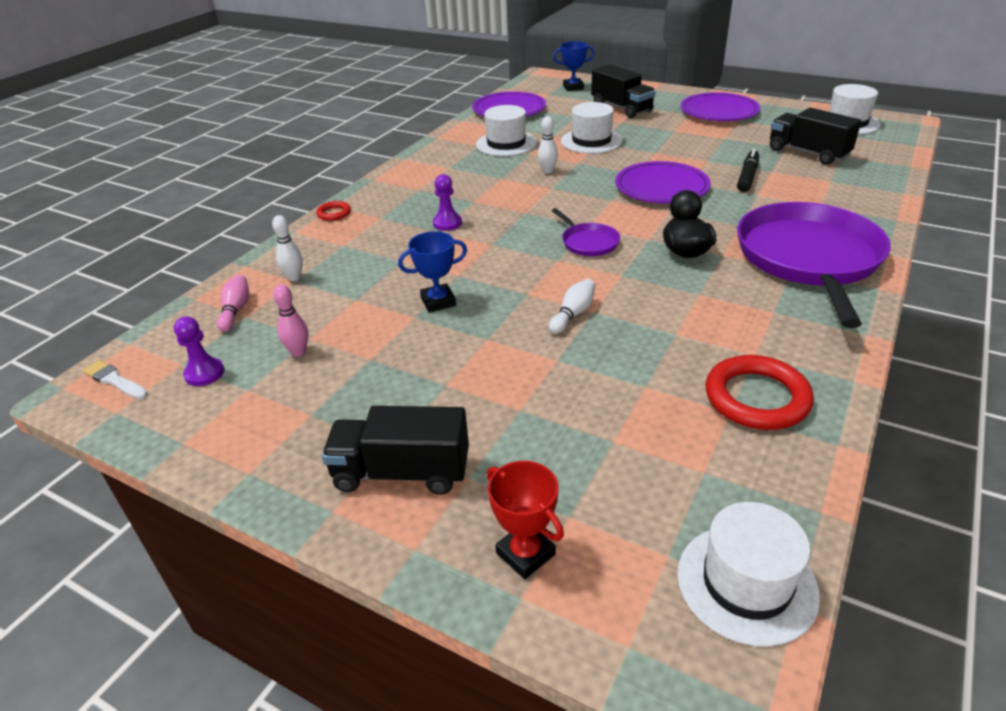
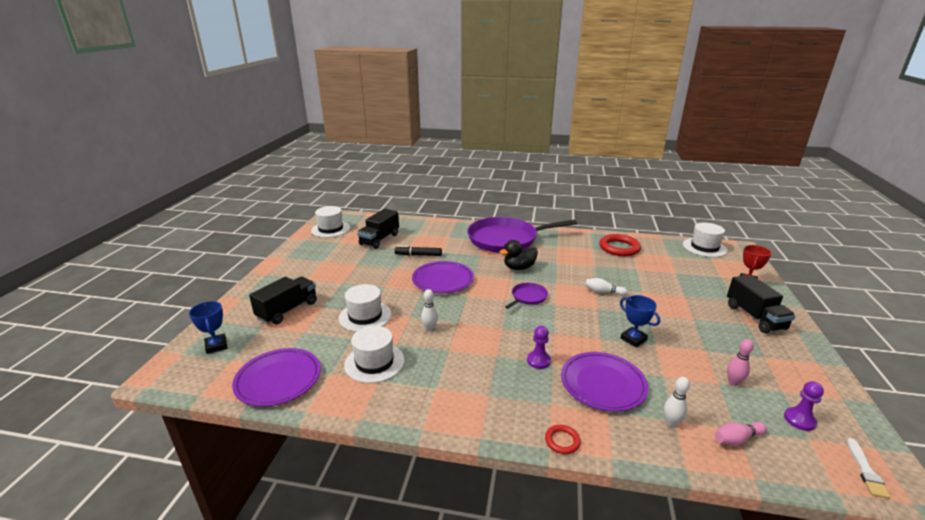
camera: 110 degrees left, 10 degrees down
(719, 112) = (304, 268): purple plate -> purple plate (602, 384)

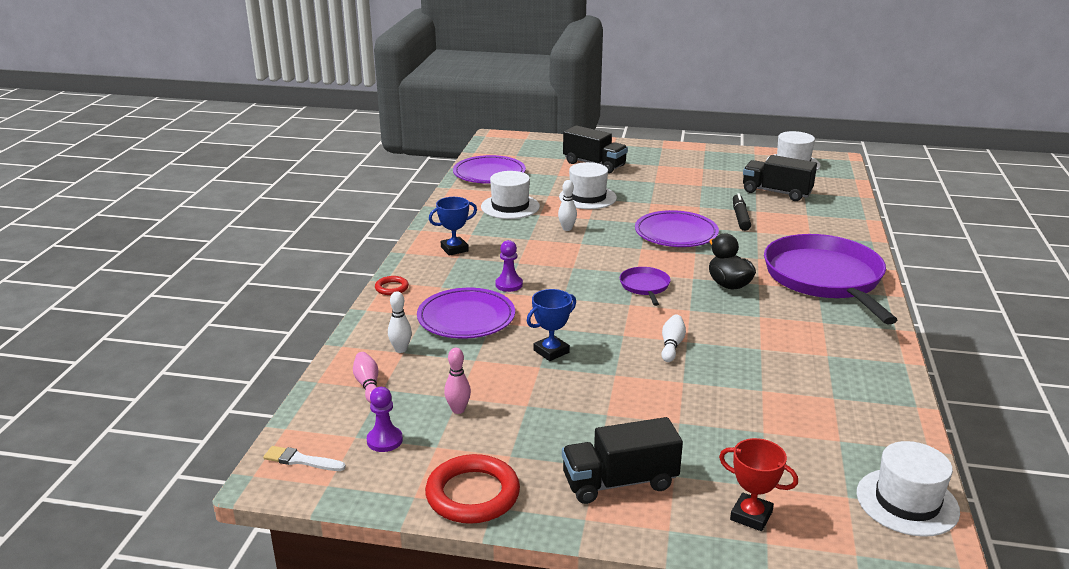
camera: 90 degrees right, 0 degrees up
(216, 346) = (535, 147): blue trophy -> blue trophy (454, 249)
(528, 297) = (645, 286): purple pan -> purple pan turned 135 degrees counterclockwise
(619, 248) = (846, 385): red ring -> red ring (473, 494)

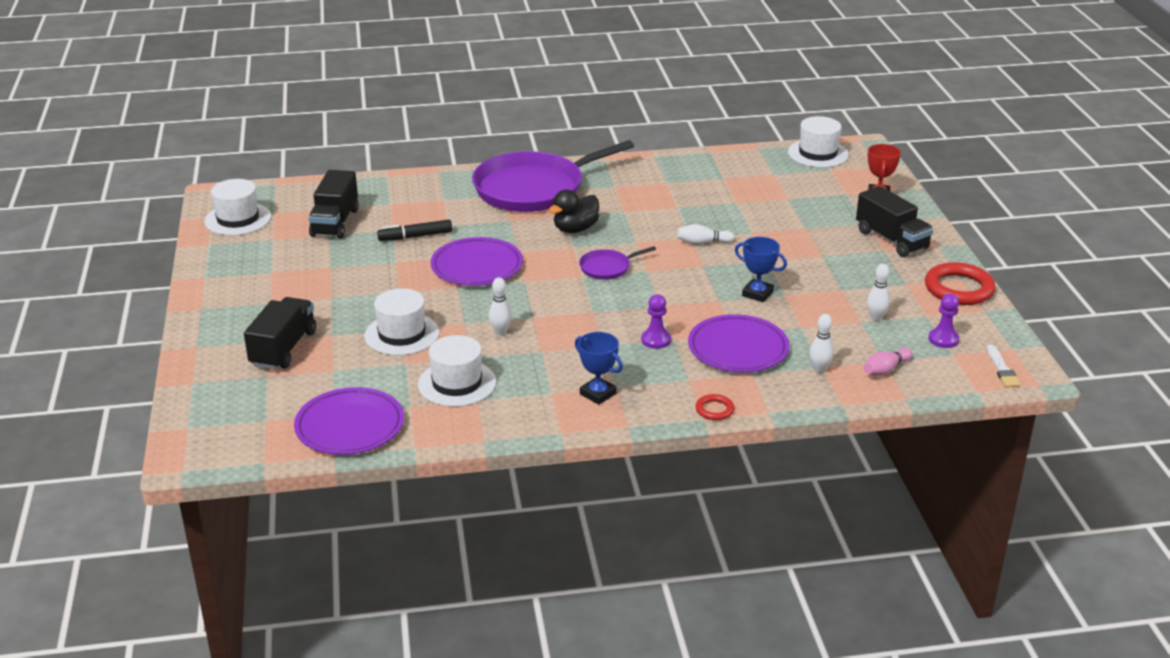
camera: 110 degrees left, 5 degrees up
(458, 410) = (876, 317): pink bowling pin -> white bowling pin

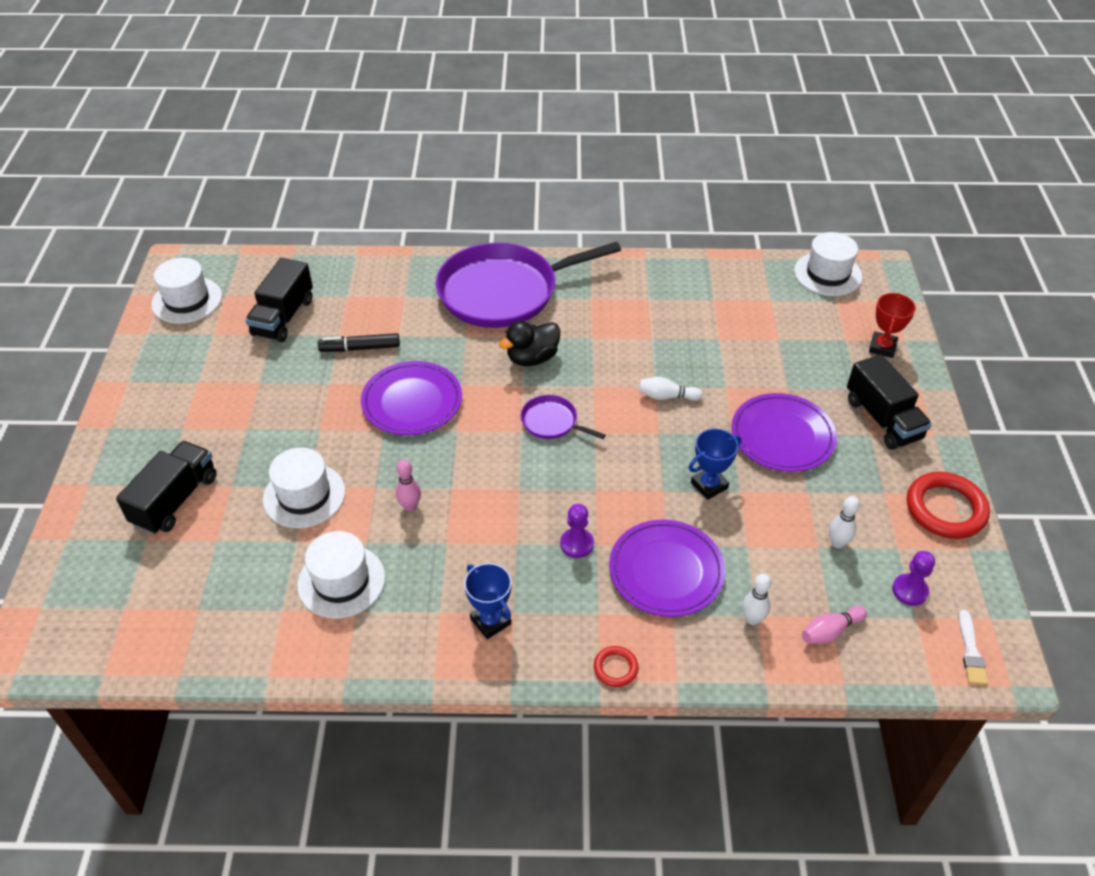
camera: 10 degrees right, 15 degrees up
(350, 426) = (209, 631): purple plate -> purple plate (782, 436)
(500, 332) = (410, 506): white bowling pin -> pink bowling pin
(607, 268) = (552, 422): purple pan -> purple pan turned 45 degrees clockwise
(757, 294) = (709, 485): blue trophy -> blue trophy turned 75 degrees counterclockwise

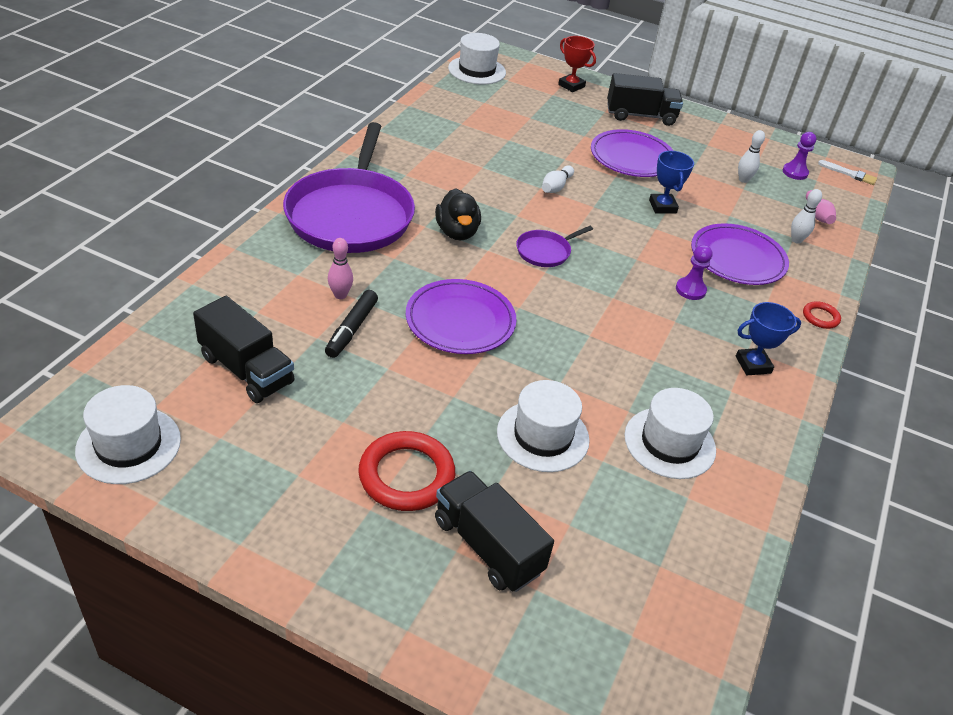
camera: 70 degrees left, 5 degrees down
(410, 506) = (598, 367): pink bowling pin -> pink bowling pin (340, 295)
(945, 509) = (733, 131): red ring -> red ring (406, 475)

